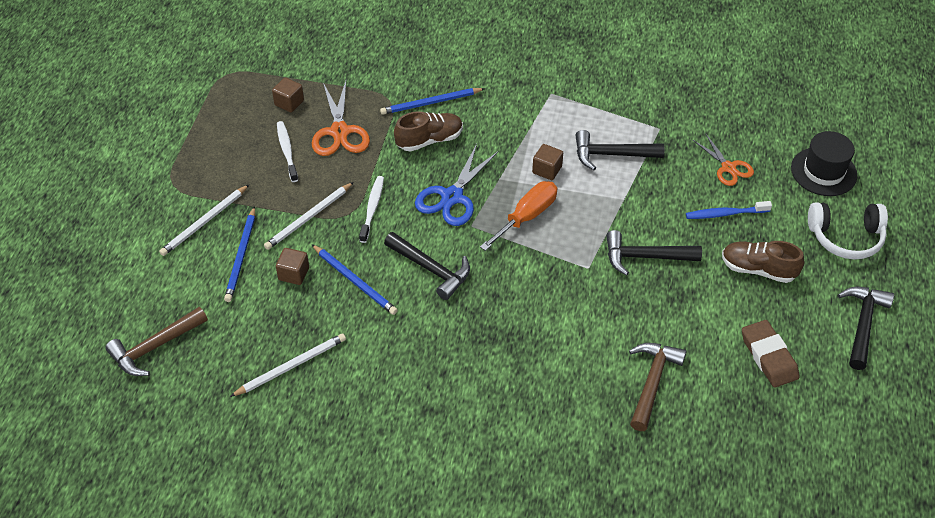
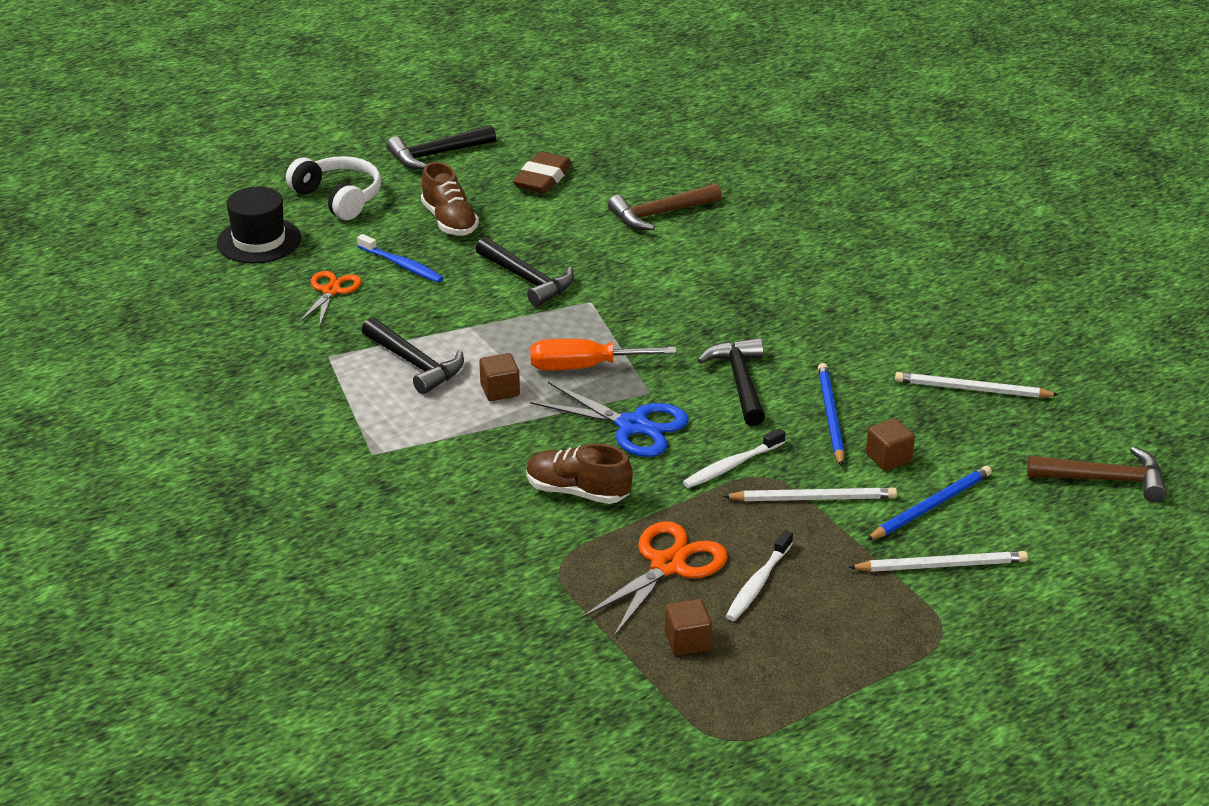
camera: 135 degrees left, 15 degrees down
(430, 103) = (518, 529): blue pencil -> none
(452, 197) = (632, 426): blue scissors -> blue scissors turned 45 degrees clockwise

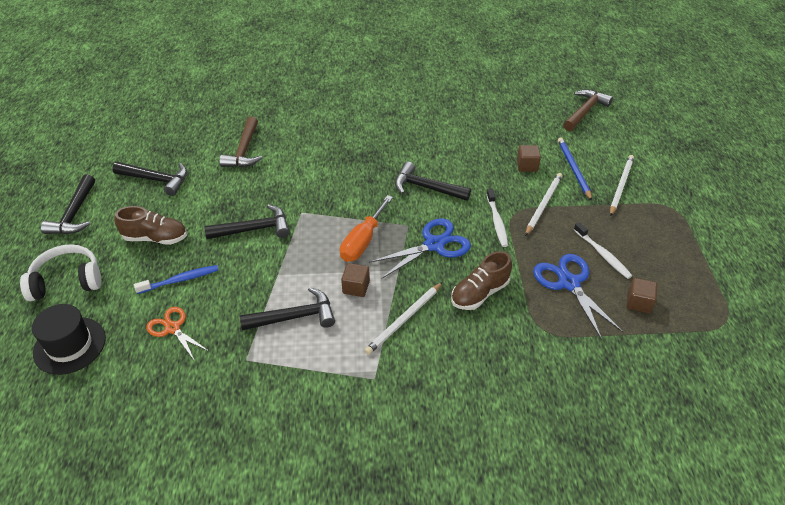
camera: 60 degrees left, 10 degrees up
(543, 178) = (156, 180): brown eraser -> black hammer
(667, 565) = (569, 283): orange scissors -> blue scissors
(830, 416) = (479, 169): blue pencil -> none
(972, 389) = (491, 117): white pencil -> white pencil (404, 320)

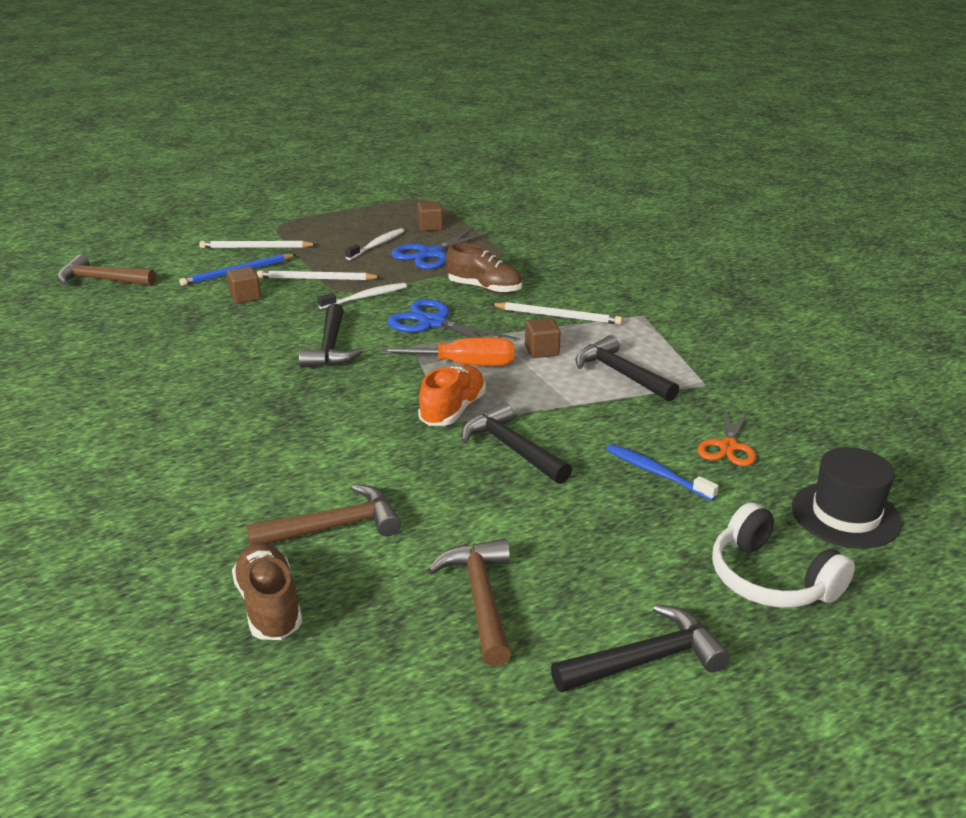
camera: 115 degrees left, 15 degrees down
(155, 238) = (608, 531): brown shoe -> brown shoe (269, 606)
(156, 180) = (480, 598): black hammer -> brown hammer
(312, 218) = (453, 410): none -> orange shoe

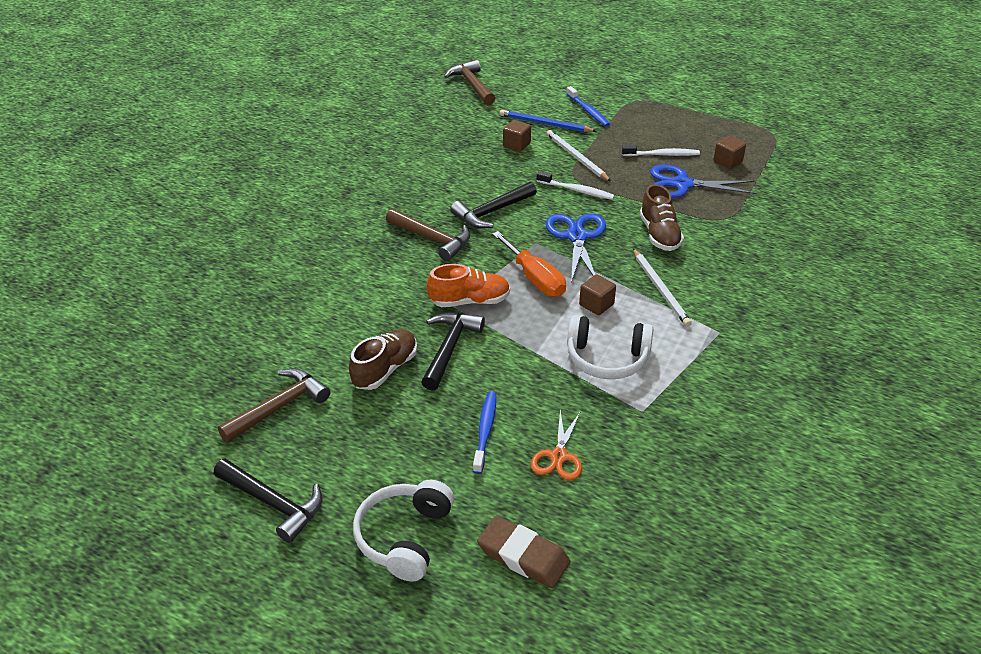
camera: 55 degrees right, 10 degrees up
(256, 248) = (588, 111): white pencil -> blue toothbrush
(269, 606) = (212, 330): brown shoe -> brown shoe (385, 369)
(334, 527) = (299, 316): brown hammer -> brown hammer (432, 239)
(621, 374) = (607, 358): black hammer -> white headphones
(728, 446) = (558, 456): orange scissors -> orange scissors turned 60 degrees counterclockwise
(845, 515) = (523, 556): black hat -> brown eraser

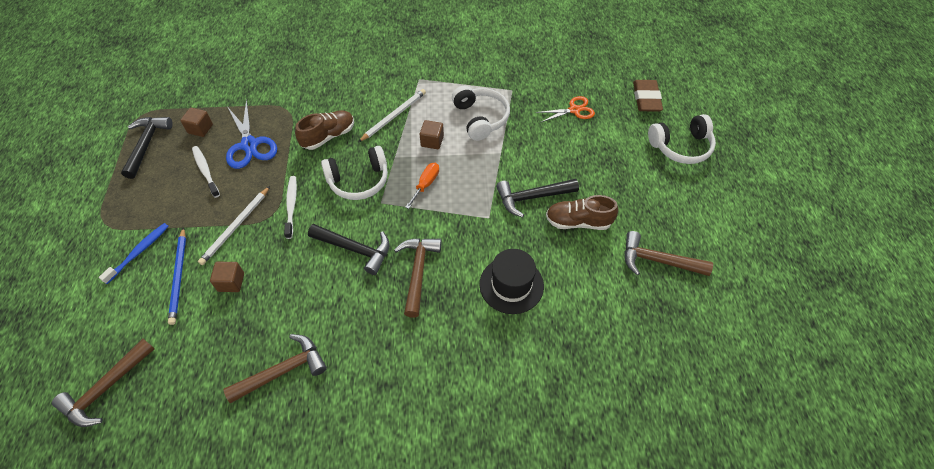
camera: 120 degrees left, 15 degrees up
(273, 503) = (720, 215): black hammer -> black hammer (146, 145)
(362, 289) = (511, 285): none -> black hat
(410, 151) = (283, 371): none -> brown hammer
(469, 301) = (477, 210): orange shoe -> none
(485, 431) = (584, 147): blue toothbrush -> none
(535, 278) = (426, 184): orange screwdriver -> orange screwdriver, size x0.65
(577, 237) = (359, 181): blue scissors -> white headphones

